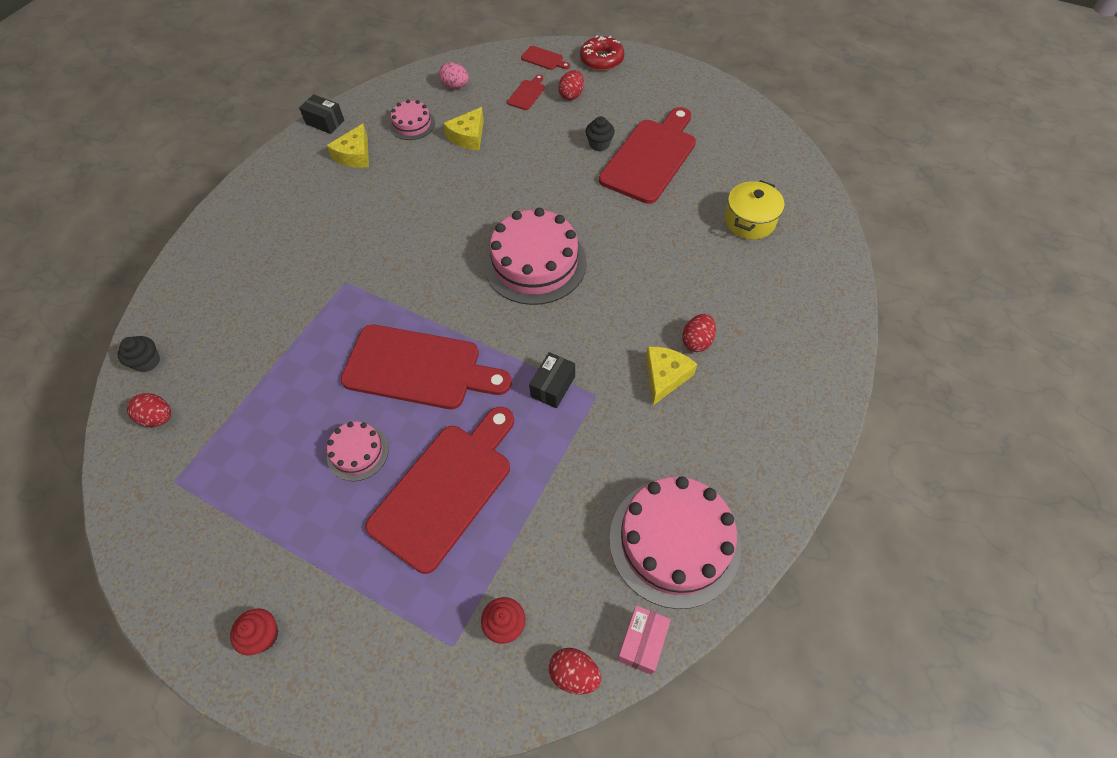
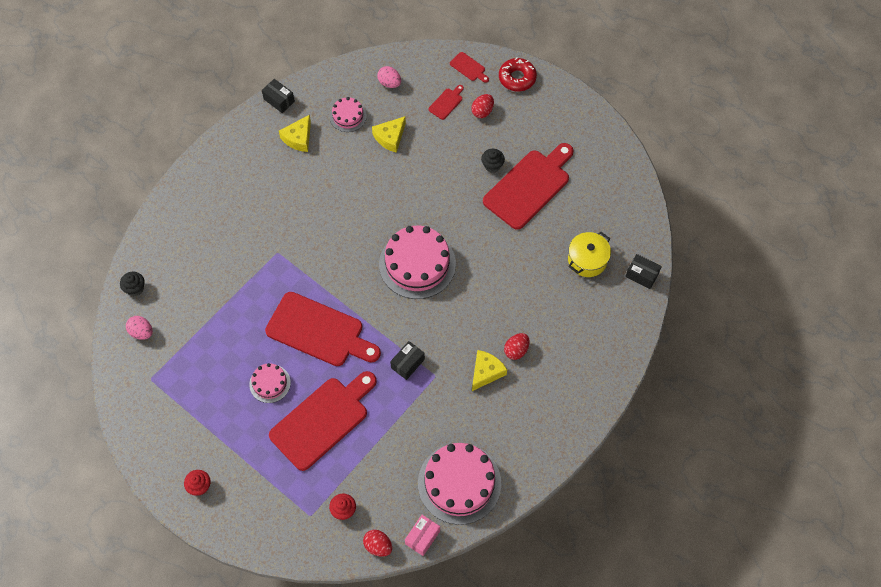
camera: 10 degrees right, 5 degrees up
(158, 418) = (141, 332): red egg -> pink egg
(823, 225) = (642, 275): none -> black box

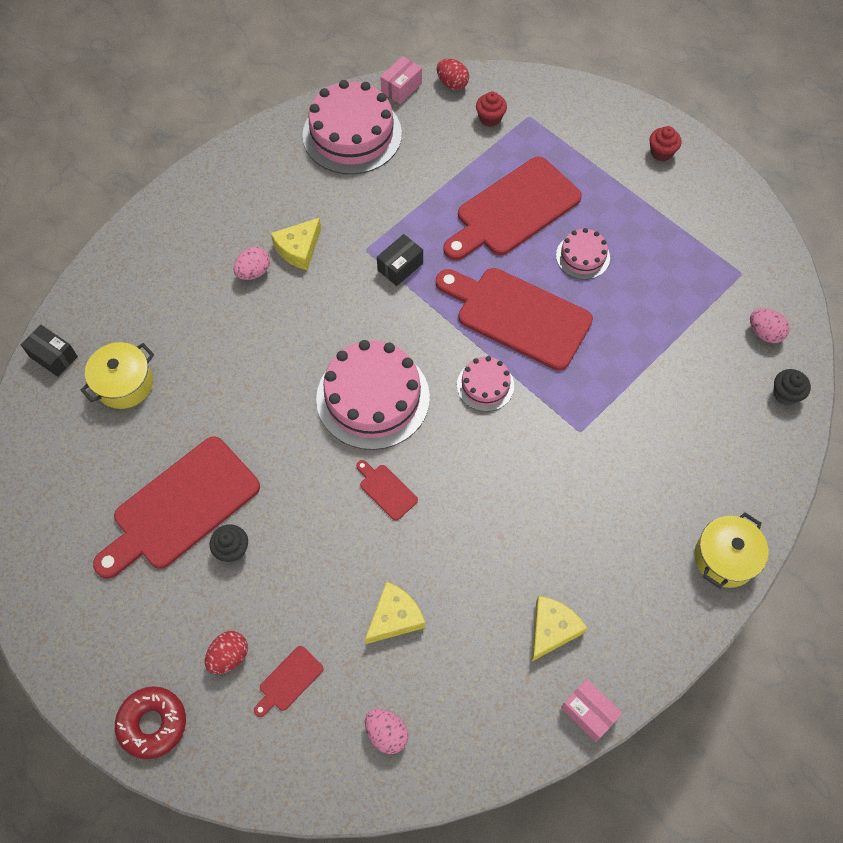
camera: 175 degrees left, 0 degrees up
(192, 183) = (724, 558): none -> yellow pot
(279, 100) = (588, 712): black box -> pink box
(348, 116) = (465, 667): pink cake -> pink cake (485, 385)
(468, 67) = (236, 756): red cutting board -> red cutting board (386, 490)
(516, 350) = (254, 272): red egg -> pink egg

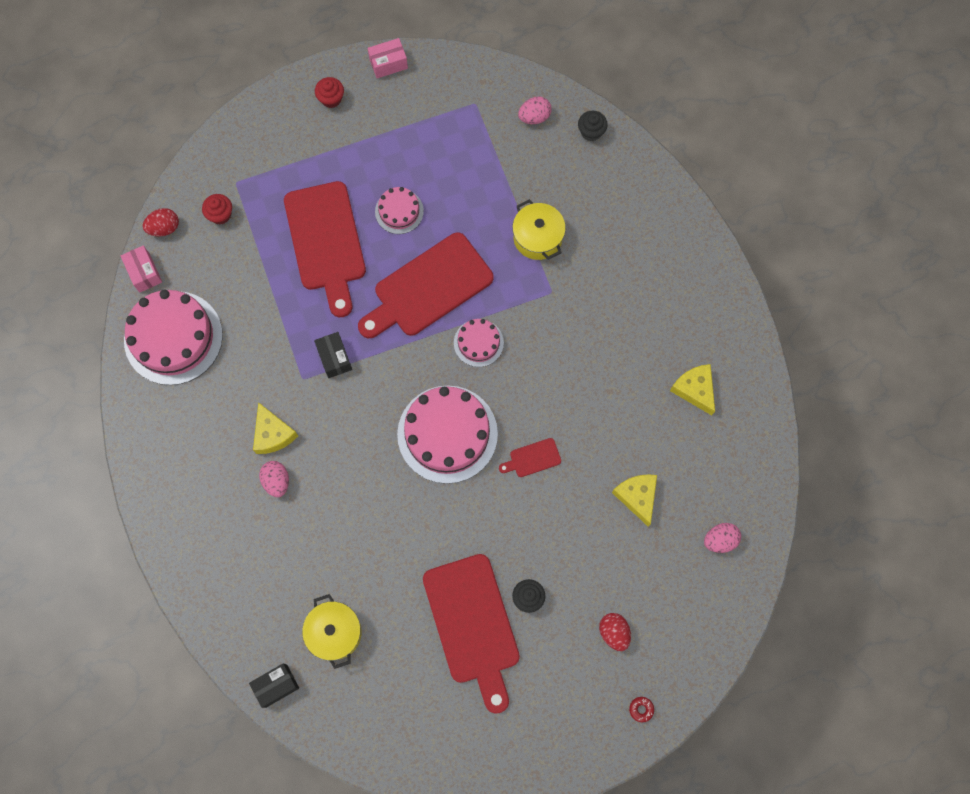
camera: 65 degrees left, 10 degrees up
(153, 724) = (641, 709): red donut -> red donut, size x0.44
(289, 680) = (651, 595): red cutting board -> none
(588, 712) = (763, 394): pink box -> pink box (388, 63)
(724, 558) = (695, 245): yellow pot -> yellow pot (537, 237)

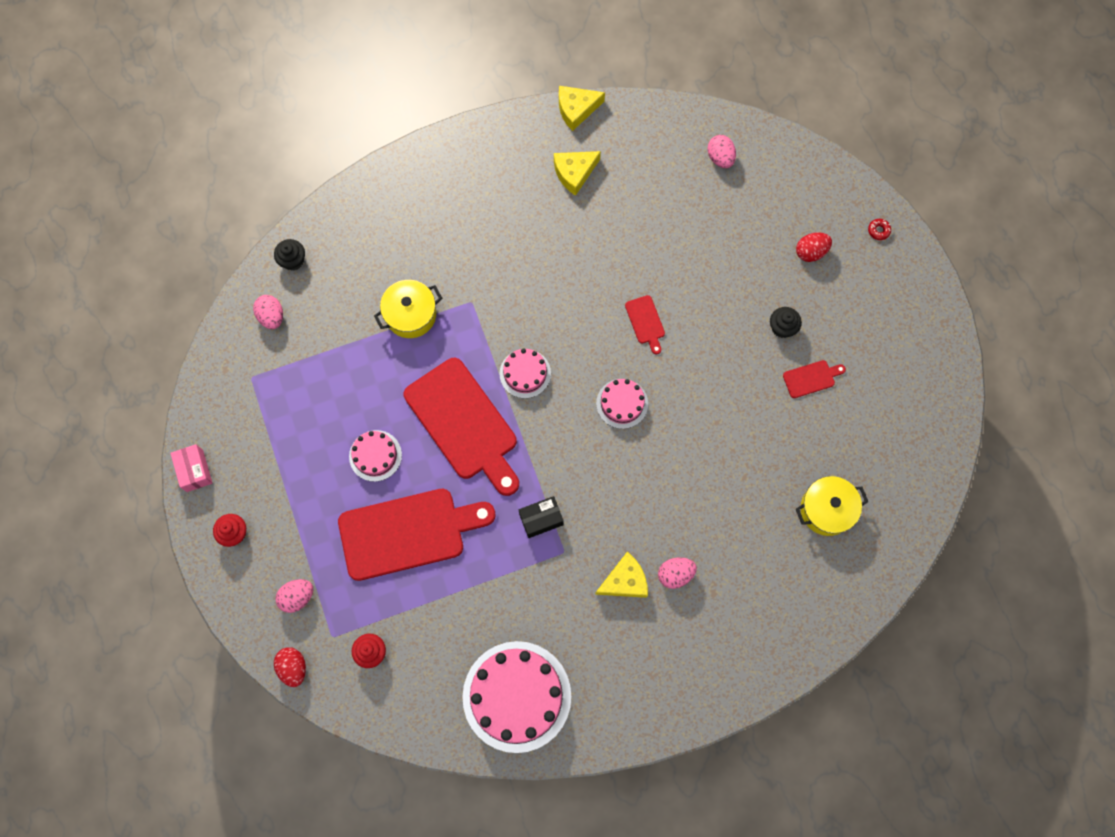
camera: 90 degrees left, 0 degrees up
(144, 273) = (439, 735): pink box -> none
(164, 228) = (385, 716): red egg -> red egg (293, 667)
(272, 152) = (297, 597): none -> pink egg
(276, 686) = (882, 565): black box -> none
(447, 434) = (622, 403): pink cake -> pink cake, size x0.51
(472, 625) = (811, 378): red cutting board -> red cutting board, size x0.42
(637, 497) = (681, 228): yellow cheese -> yellow cheese (576, 109)

